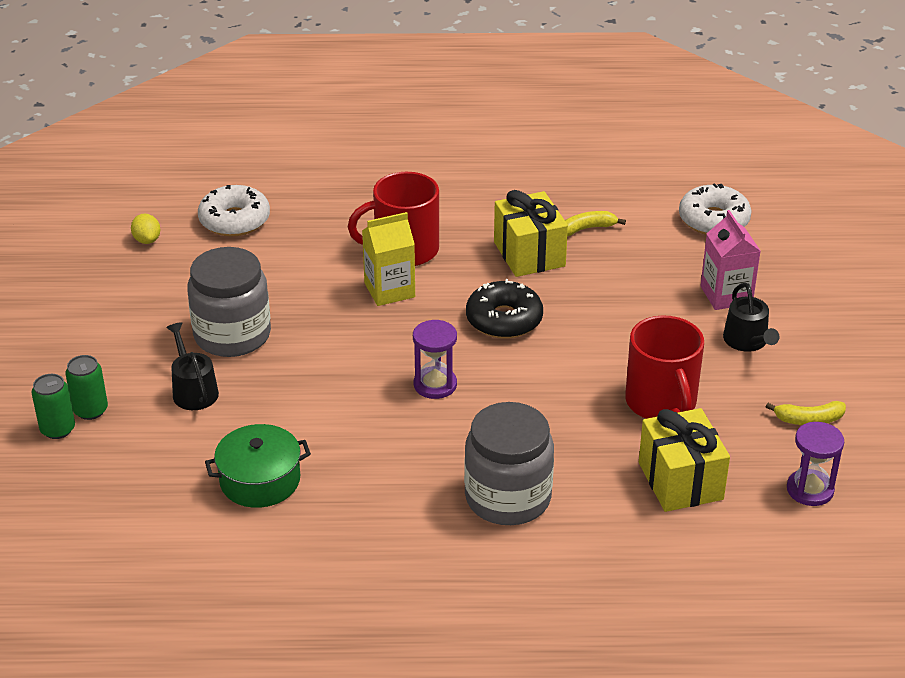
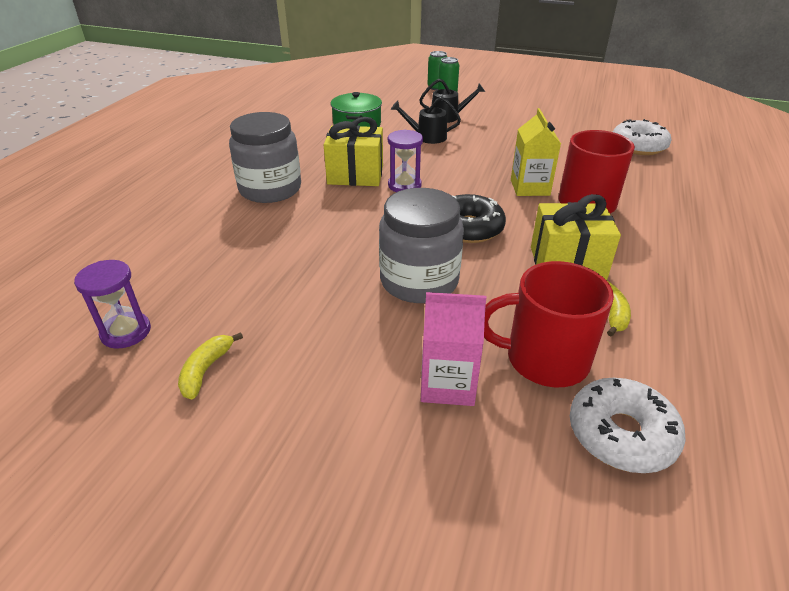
camera: 110 degrees right, 0 degrees up
(147, 240) = (615, 119): yellow lemon -> none
(232, 335) = (497, 131): grey jar -> grey jar (419, 281)
(661, 403) = (307, 280): red mug -> red mug (544, 359)
(680, 481) = (212, 262): yellow gift -> yellow gift (355, 175)
(747, 341) = (356, 370): black watering can -> black watering can (427, 137)

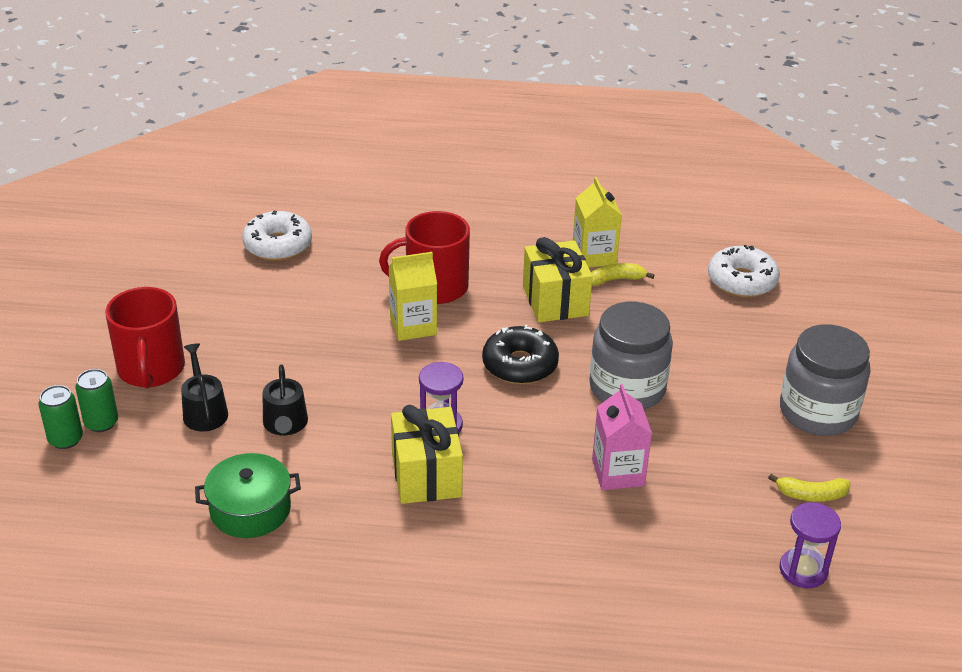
camera: 105 degrees left, 0 degrees up
(270, 189) = (493, 550): grey jar -> grey jar (817, 412)
(448, 384) = (744, 358): pink carton -> pink carton (618, 472)
(544, 359) = (691, 313): red mug -> red mug (151, 370)
(658, 305) = (594, 256): none -> yellow carton

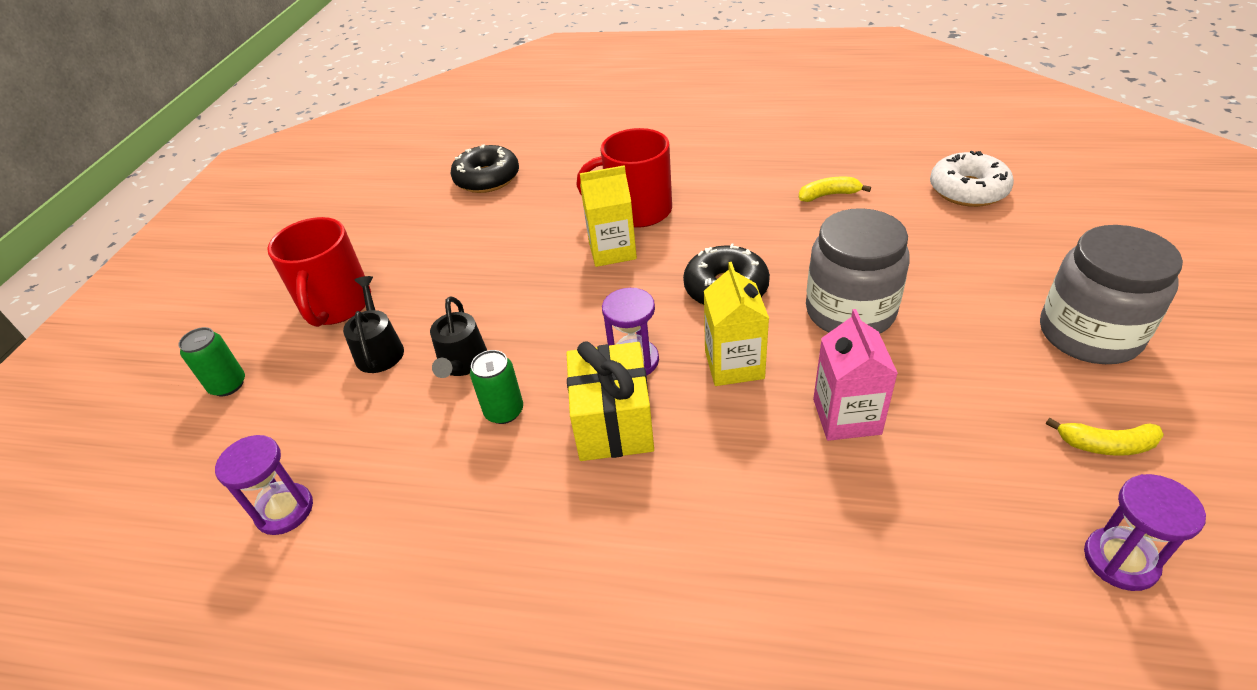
camera: 10 degrees right, 5 degrees up
(101, 422) = (270, 365): green can -> green can (504, 411)
(153, 539) = (284, 510): none -> purple hourglass
(250, 509) = (404, 470): green pot -> none
(278, 245) = (487, 178): white donut -> black donut
(555, 301) = (764, 219): yellow gift -> none
(594, 256) = (804, 173): yellow carton -> yellow carton (734, 364)

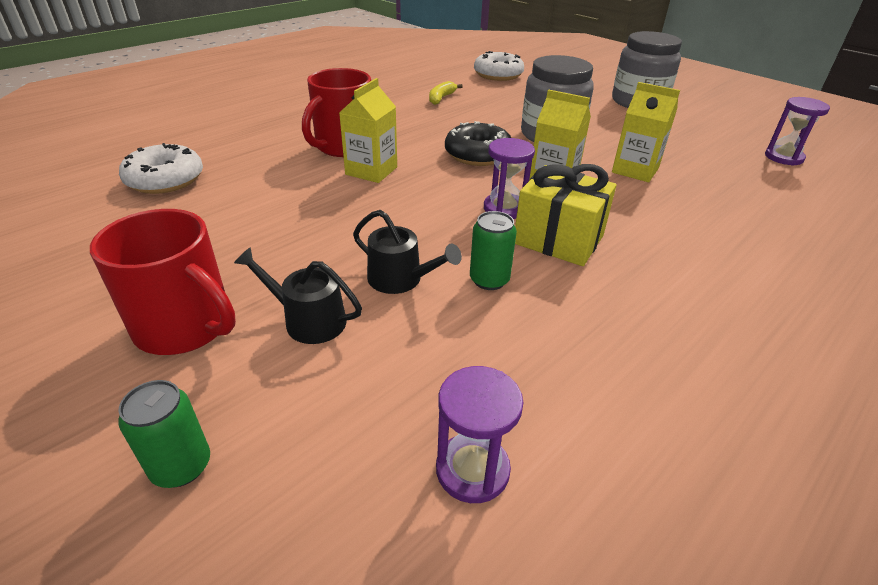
camera: 60 degrees left, 5 degrees down
(487, 178) = (165, 180): black donut -> white donut
(846, 416) = (635, 170): pink carton -> yellow carton
(1106, 445) = (712, 130): yellow banana -> none

